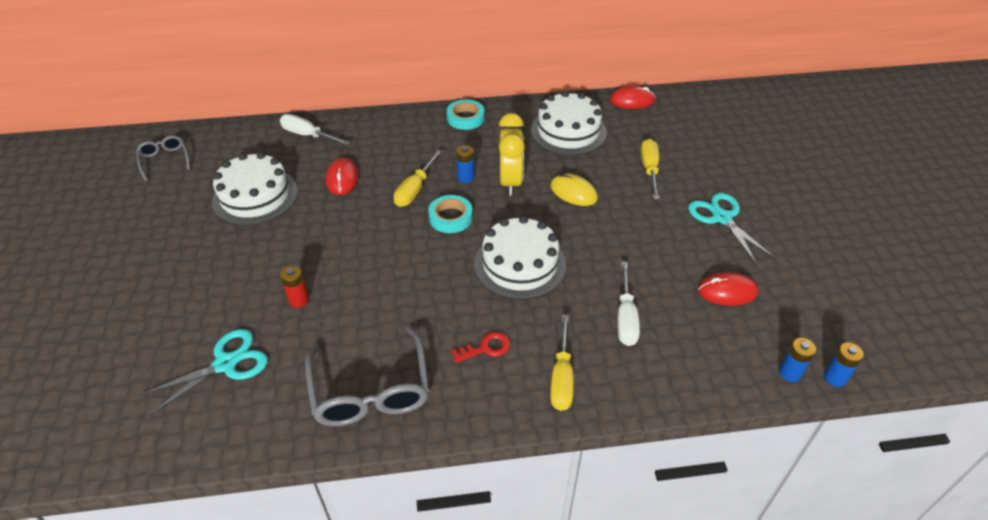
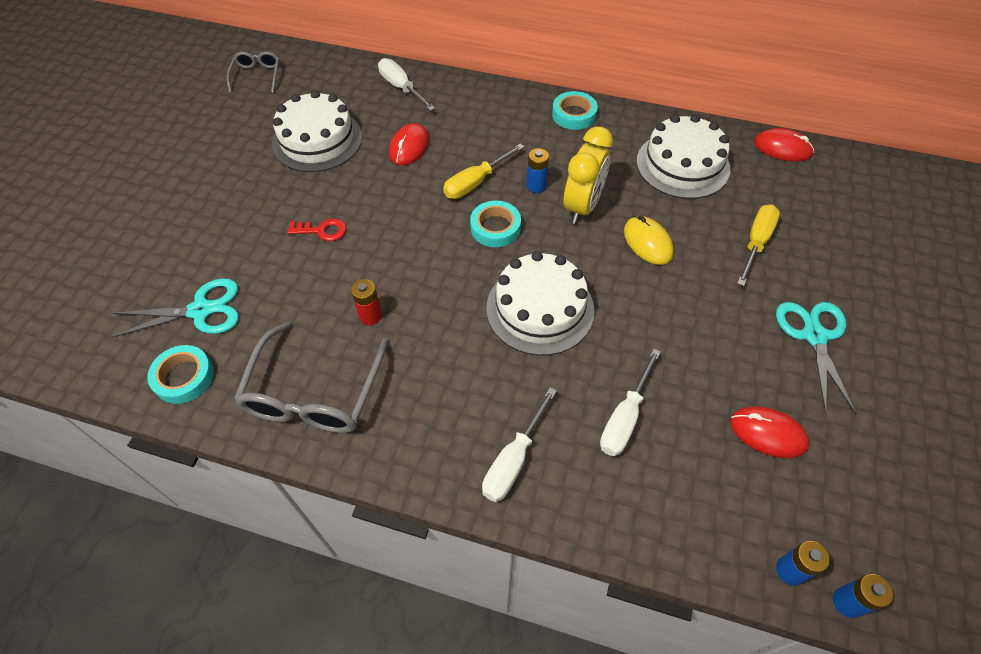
camera: 25 degrees right, 10 degrees up
(242, 422) = (184, 377): none -> turquoise tape
(299, 300) = (299, 268): red battery -> red battery (370, 316)
(486, 348) = (452, 393): red key -> red key (322, 231)
(562, 377) = (513, 460): yellow screwdriver -> white screwdriver

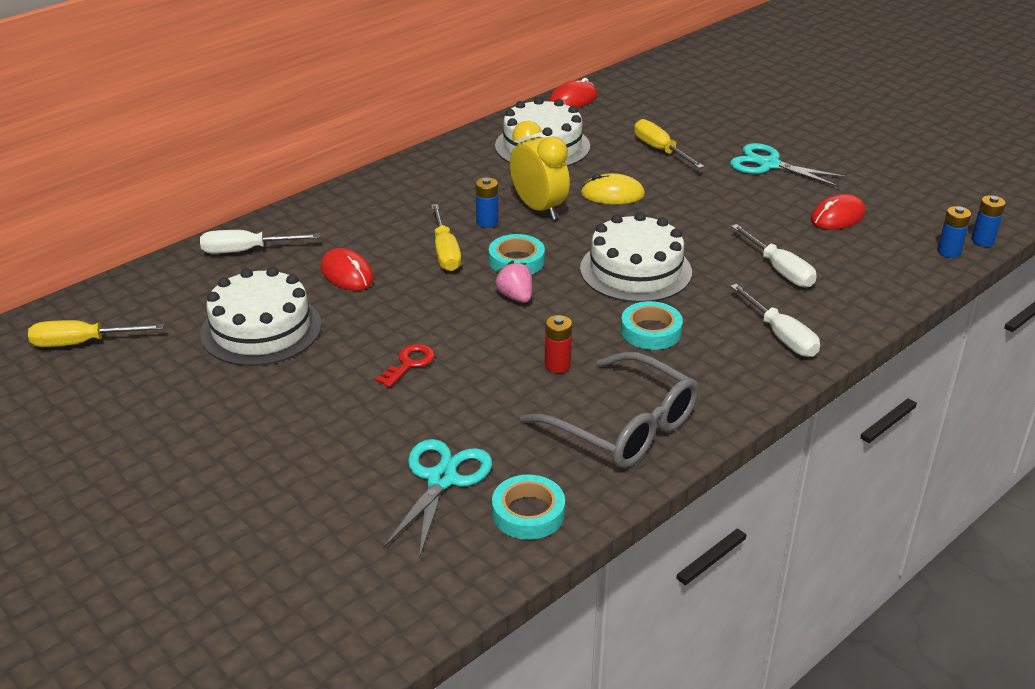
camera: 60 degrees left, 20 degrees down
(257, 76) = (82, 343): grey glasses -> yellow screwdriver
(445, 250) = (515, 297): none -> pink strawberry
(574, 114) = (416, 171): turquoise tape -> turquoise tape (651, 331)

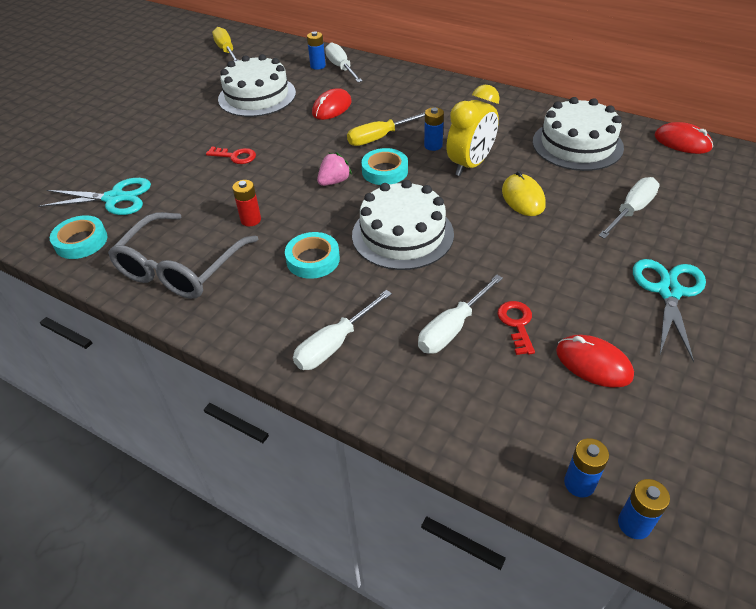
camera: 75 degrees right, 10 degrees up
(222, 268) = (318, 66): none -> blue battery
(660, 150) = (631, 210): yellow screwdriver -> white screwdriver
(784, 238) = (517, 324): none -> red key

